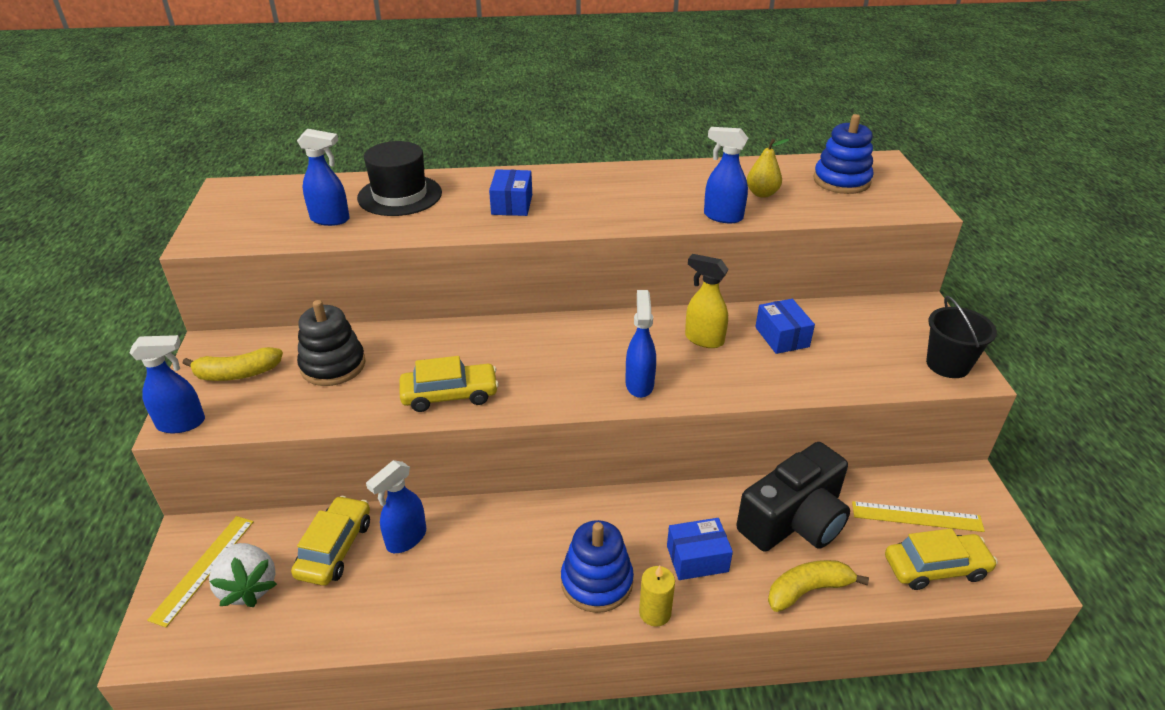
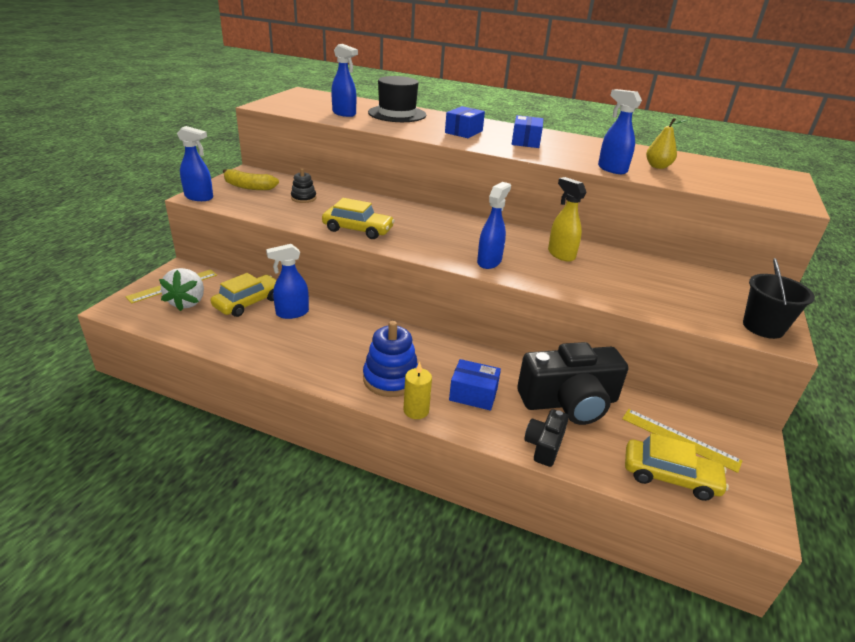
camera: 25 degrees right, 5 degrees down
(333, 365) = (303, 198): black stacking toy -> black stacking toy, size x0.57
(782, 337) = (625, 270): blue box -> blue box (525, 141)
(808, 590) = (544, 445): yellow banana -> black camera
(841, 181) = (735, 175): blue stacking toy -> none

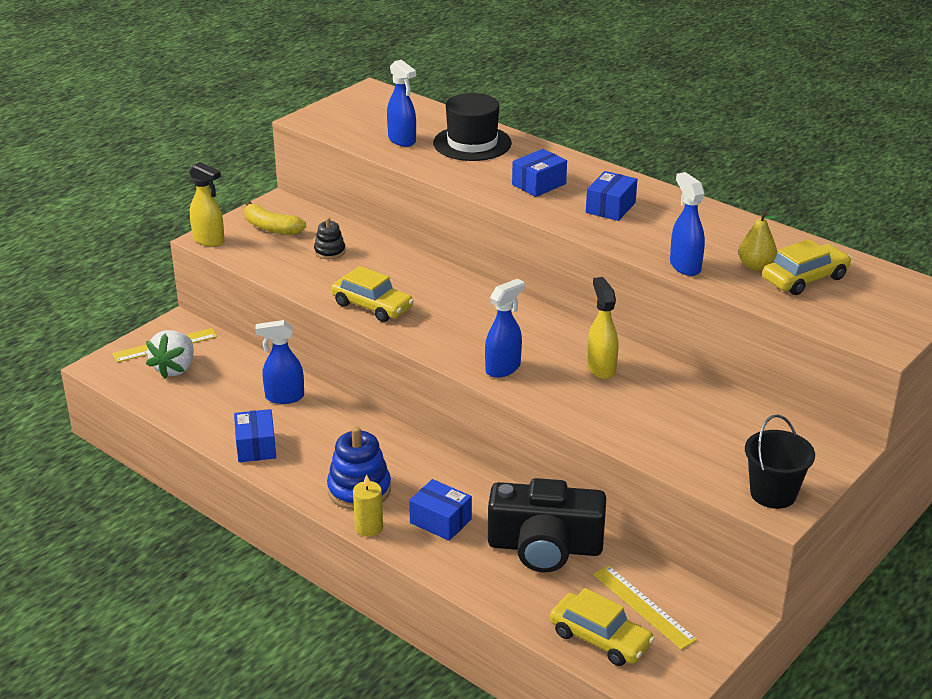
camera: 20 degrees right, 0 degrees up
(199, 197) = (209, 240): blue spray bottle -> yellow spray bottle
(248, 302) = (240, 377): yellow car -> yellow car (805, 279)
(283, 355) = (256, 446): none -> blue box
(544, 445) = (485, 585): black camera -> none

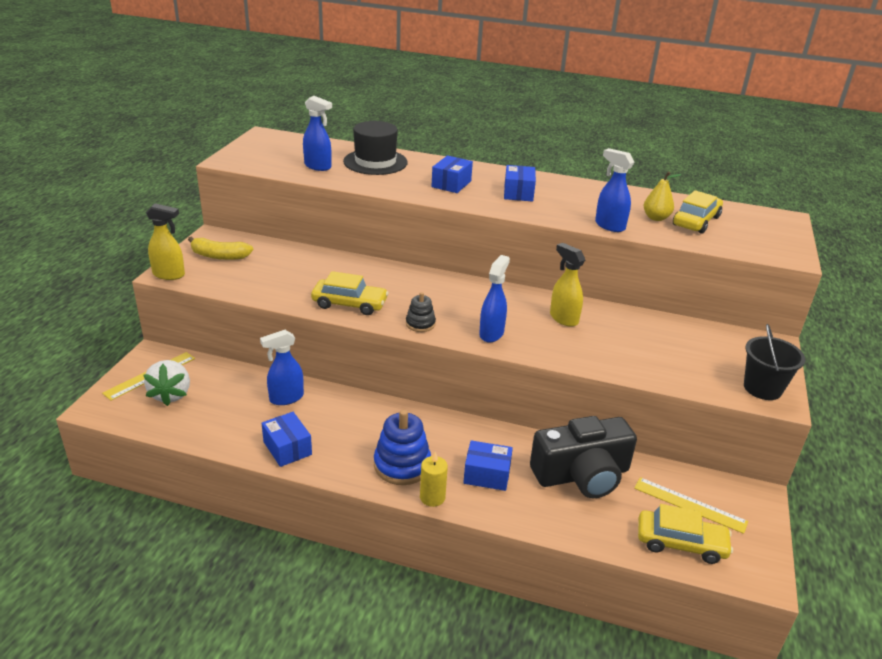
camera: 25 degrees left, 0 degrees up
(330, 251) = (283, 267): black stacking toy -> black stacking toy (420, 324)

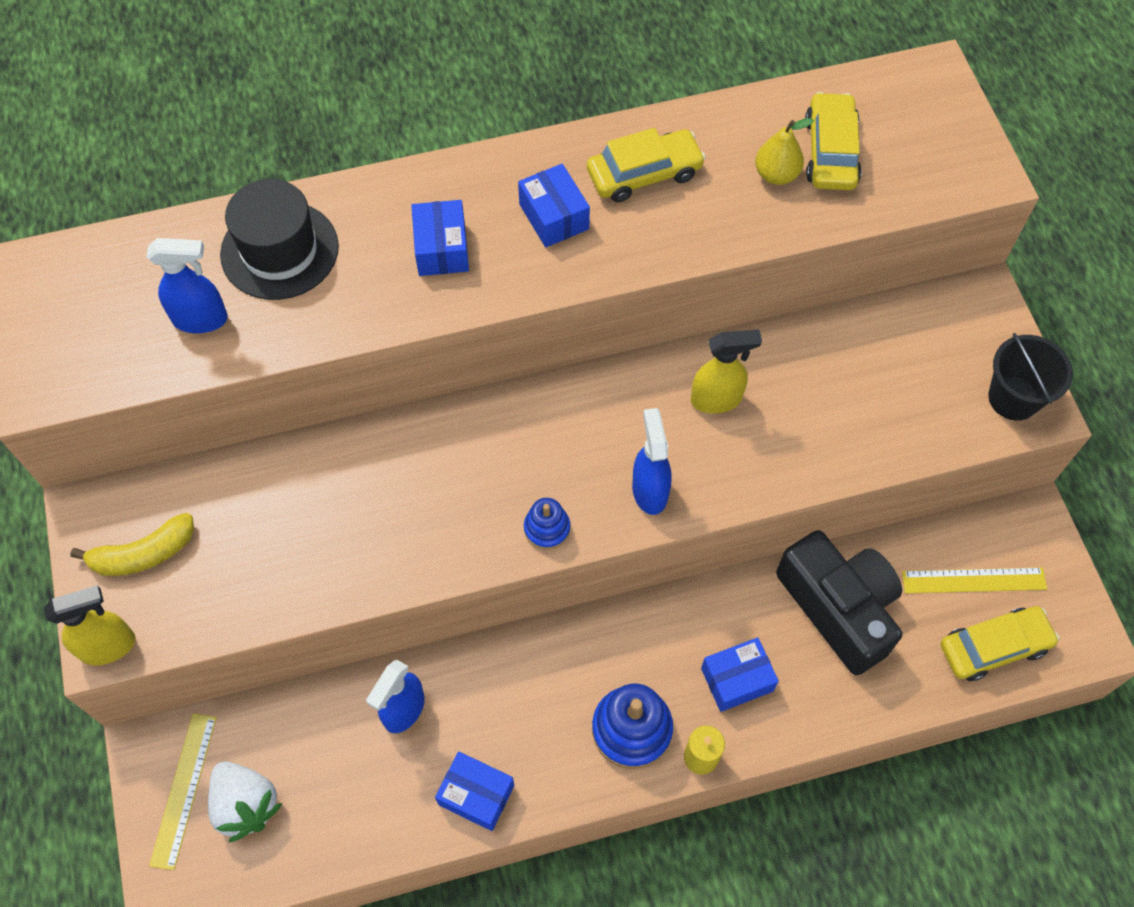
camera: 30 degrees left, 30 degrees up
(349, 304) = (423, 546): yellow car -> yellow car (644, 174)
(420, 324) = (547, 528): black stacking toy -> blue stacking toy
(563, 318) = (716, 399): yellow spray bottle -> yellow spray bottle turned 150 degrees clockwise
(582, 475) = (839, 608): black camera -> black camera turned 75 degrees counterclockwise
(609, 226) = (729, 235): blue spray bottle -> none

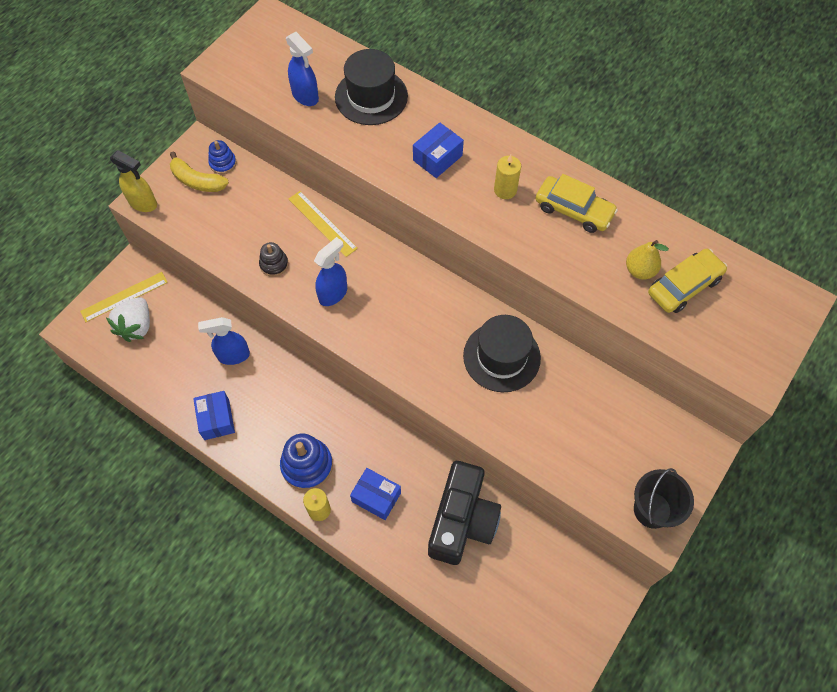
camera: 50 degrees right, 0 degrees up
(364, 551) = (274, 264): none -> black stacking toy
(547, 528) = (355, 332): blue stacking toy -> blue stacking toy (223, 163)
(554, 216) = (505, 190): blue box -> yellow candle
(649, 490) = (418, 363): blue spray bottle -> blue spray bottle (333, 293)
(716, 399) = (501, 357): yellow spray bottle -> black hat
(974, 580) = (543, 582): yellow ruler -> yellow ruler (322, 223)
(994, 647) = (511, 621): yellow car -> none

